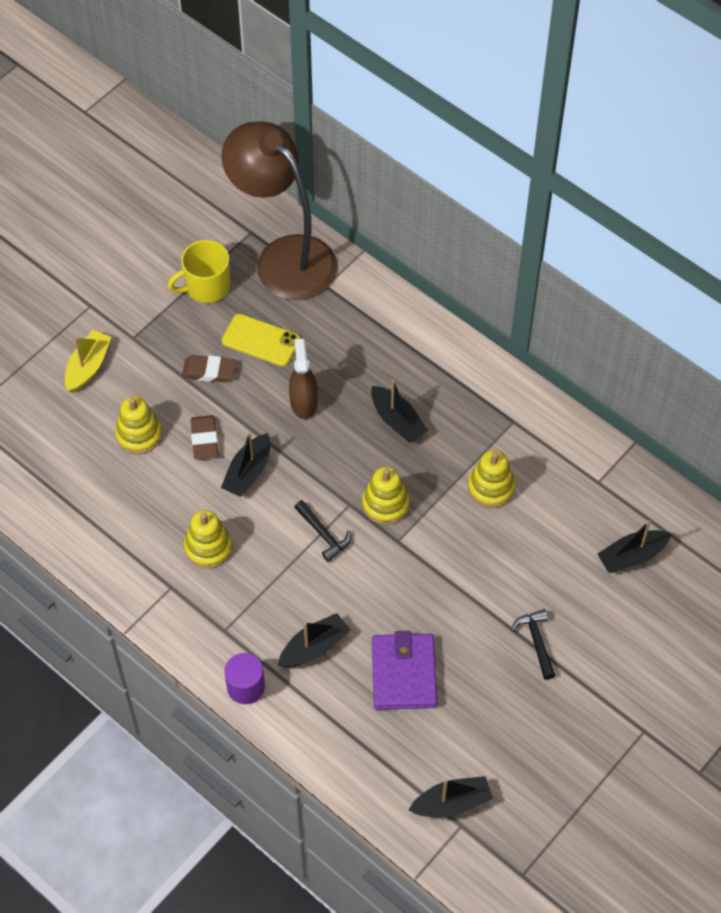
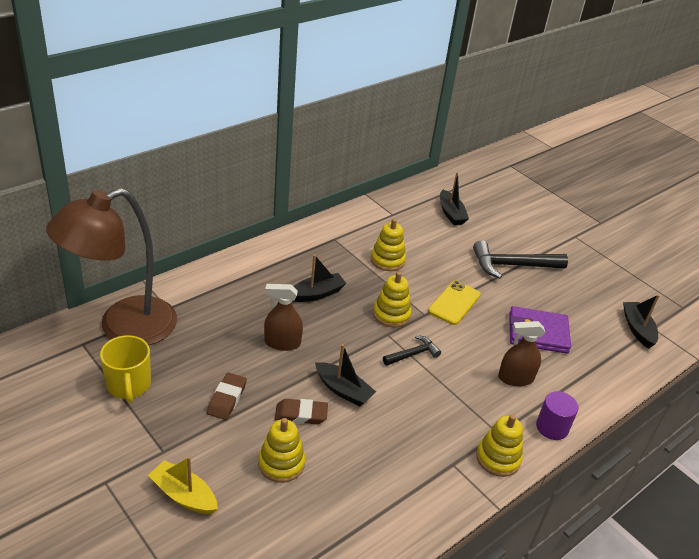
camera: 85 degrees left, 20 degrees down
(208, 547) = (415, 430): yellow stacking toy -> yellow stacking toy (498, 458)
(261, 340) = (207, 358): yellow phone -> yellow phone (454, 303)
(314, 647) = (515, 378): black boat -> brown spray bottle
(536, 642) = (512, 265): black hammer -> black hammer, size x1.81

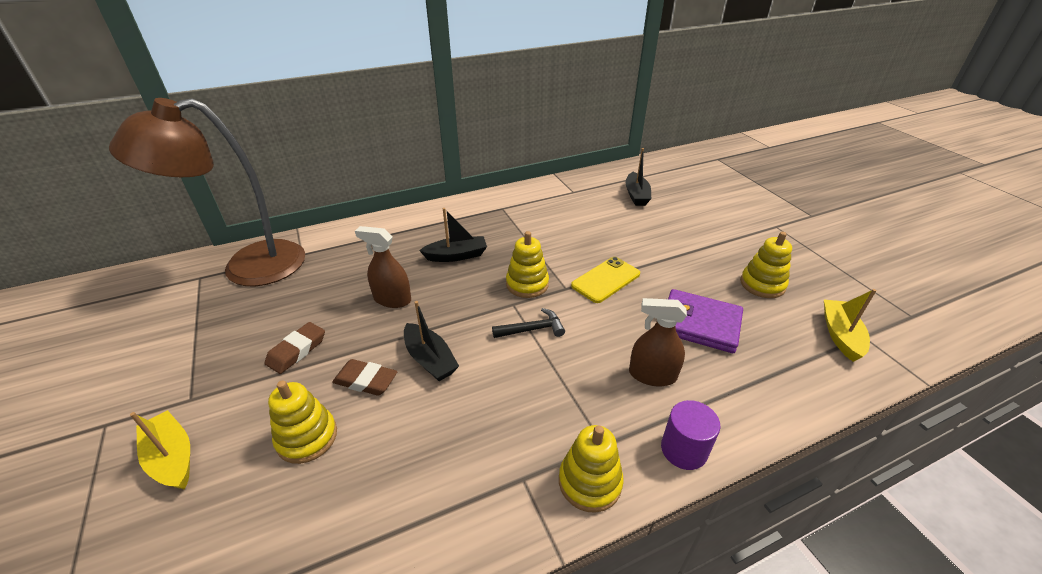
camera: 20 degrees right, 0 degrees up
(129, 385) = (210, 322): yellow mug -> none
(387, 260) = (548, 231): yellow stacking toy -> yellow stacking toy (762, 284)
(512, 265) = (690, 248): black hammer -> none
(637, 329) = (840, 335): black boat -> yellow boat

